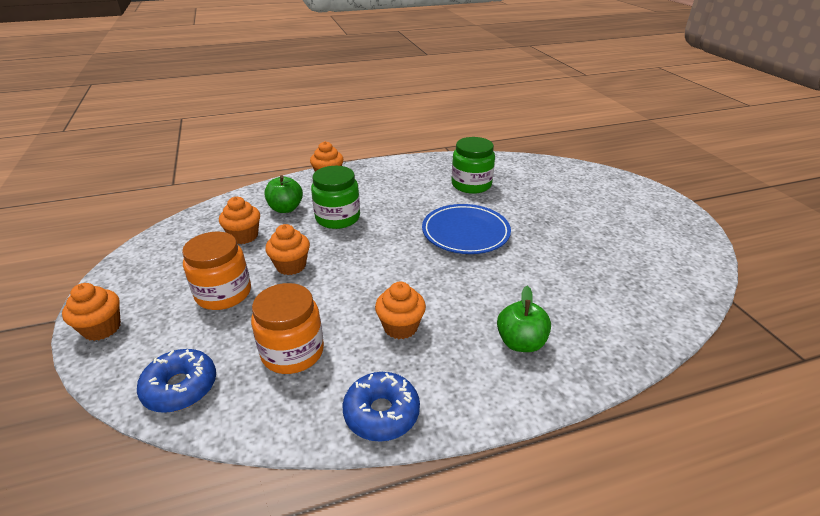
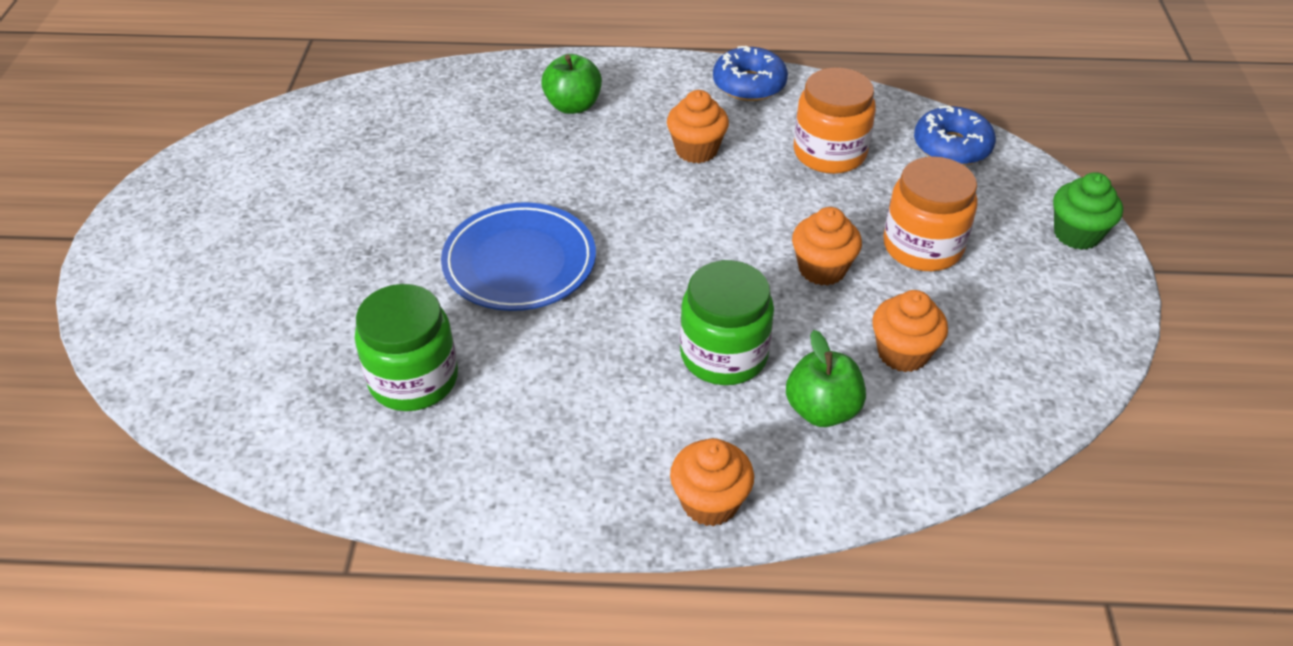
camera: 160 degrees left, 10 degrees up
(102, 328) = (1077, 234): orange cupcake -> green cupcake

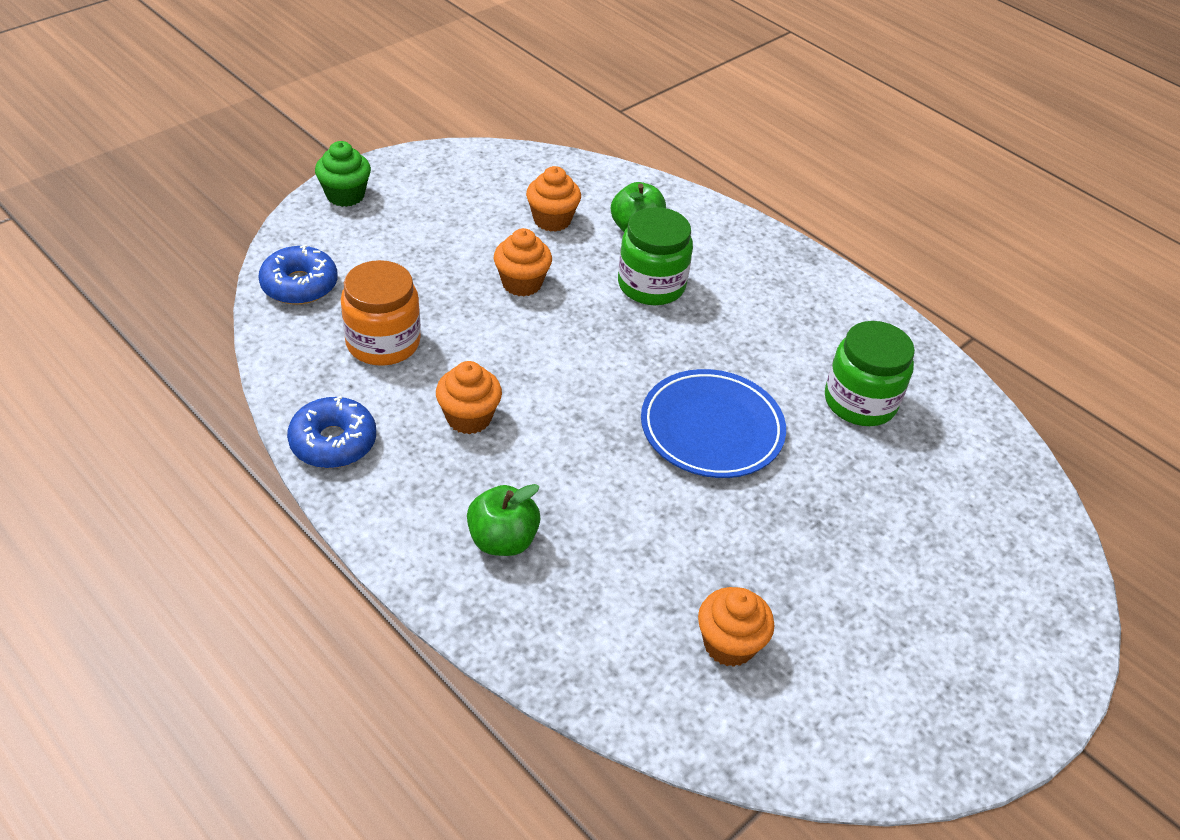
camera: 140 degrees left, 0 degrees up
(710, 502) = (749, 237): orange cupcake -> orange cupcake (729, 644)
(922, 246) = (441, 251): orange jar -> none

